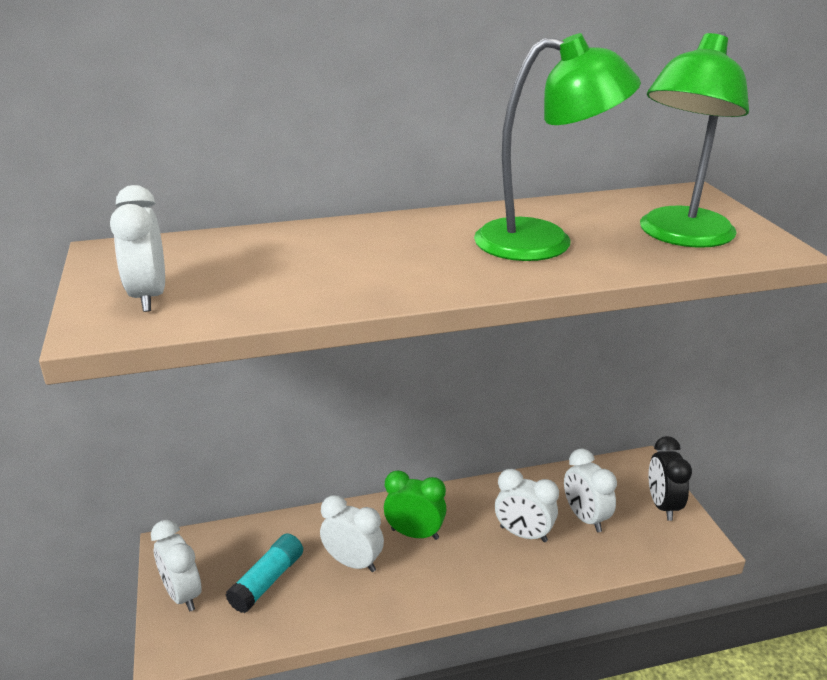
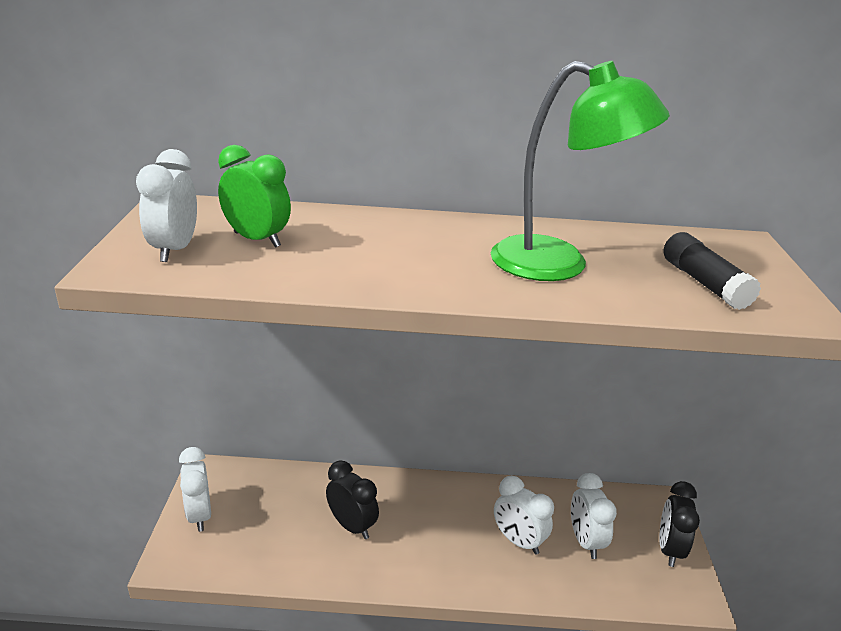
camera: 15 degrees right, 0 degrees up
(267, 581) = (273, 522): turquoise glue stick -> none
(353, 563) = (352, 526): white clock -> black clock
(415, 534) = (417, 514): green clock -> green clock (257, 240)
(680, 236) = (704, 283): green lamp -> black glue stick

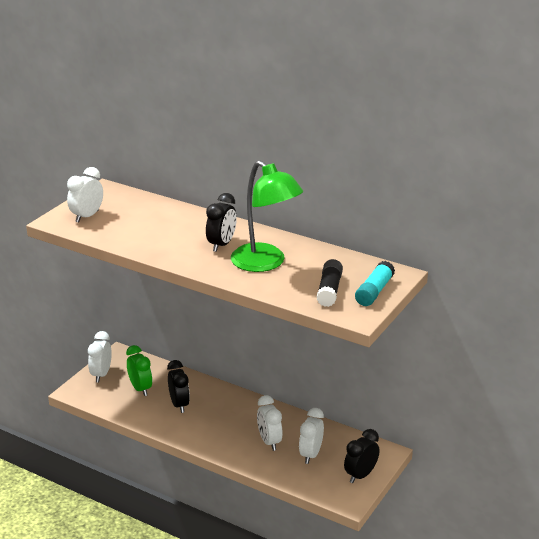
camera: 30 degrees right, 0 degrees up
(257, 240) = (129, 218): green clock -> green clock (140, 389)
(457, 251) = (221, 245): none -> black clock
(760, 271) = (374, 291): none -> turquoise glue stick

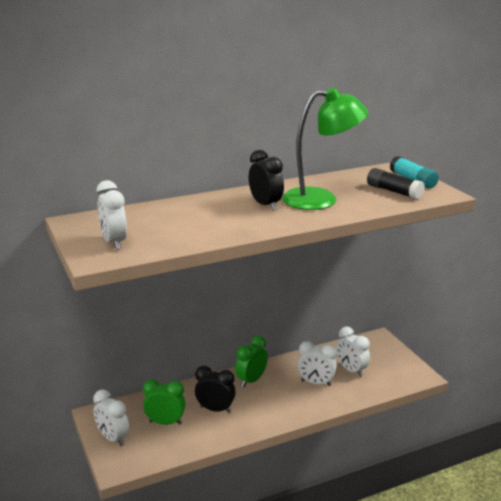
camera: 55 degrees left, 5 degrees down
(235, 406) = (251, 380): none -> green clock
(360, 475) = (396, 359): black clock -> none

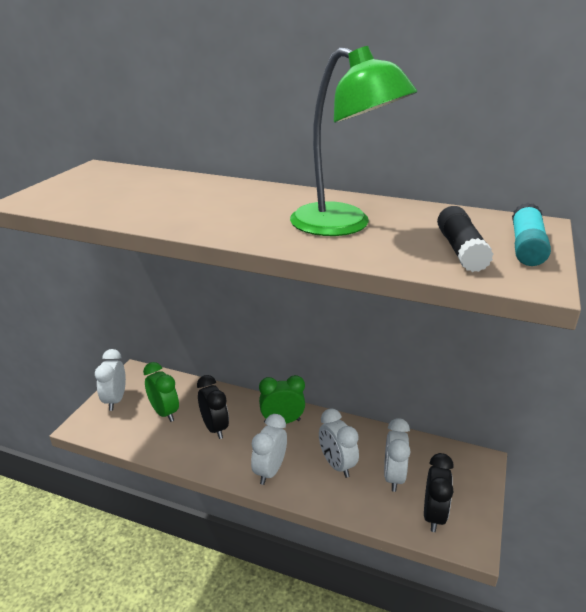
camera: 45 degrees right, 5 degrees up
(114, 242) = (72, 193): white clock -> white clock (270, 471)
(265, 205) = (270, 210): black clock -> black clock (433, 515)

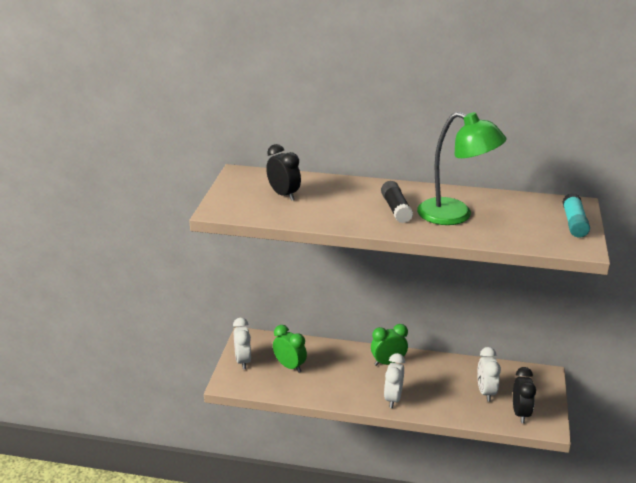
camera: 10 degrees left, 0 degrees up
(215, 428) = (336, 373): black clock -> black clock (283, 195)
(337, 465) = (441, 389): white clock -> none
(460, 250) = (535, 229): black glue stick -> black glue stick (396, 209)

